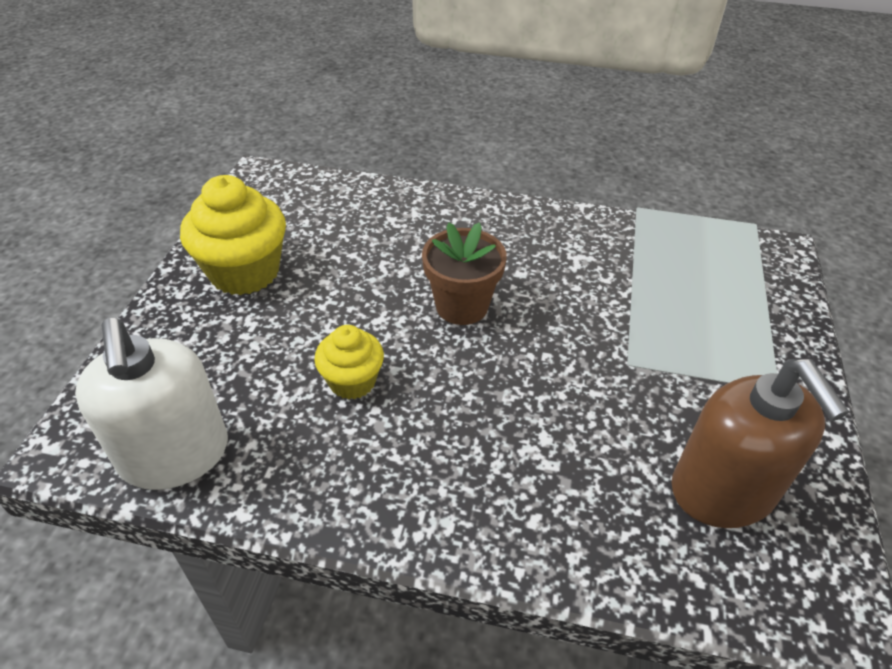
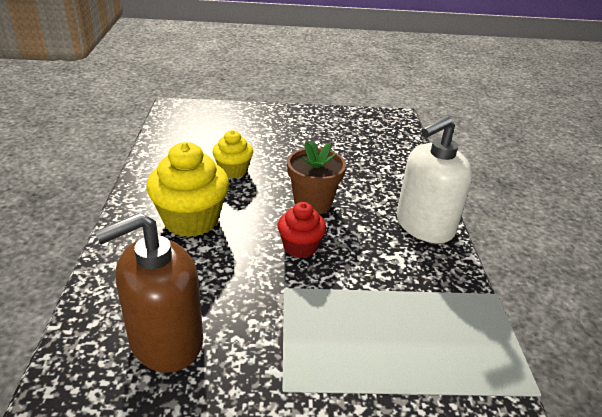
camera: 75 degrees right, 10 degrees down
(175, 455) = (175, 130): white soap dispenser -> white soap dispenser (424, 225)
(244, 272) = (306, 126): yellow cupcake -> yellow cupcake (191, 220)
(553, 335) = (300, 247): none -> red cupcake

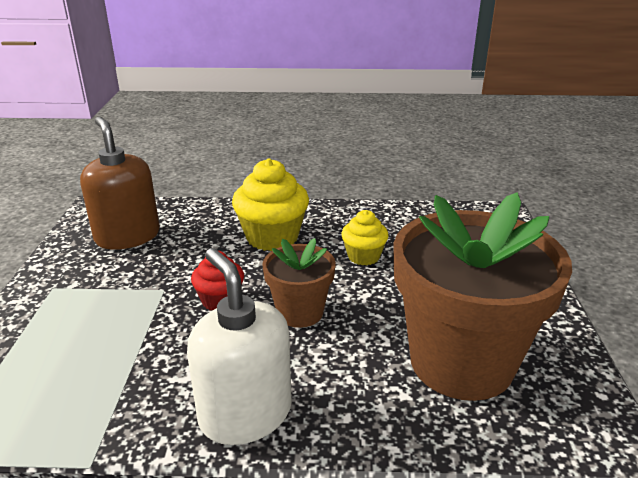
camera: 95 degrees right, 5 degrees down
(354, 145) = (461, 362): none -> brown flower pot

